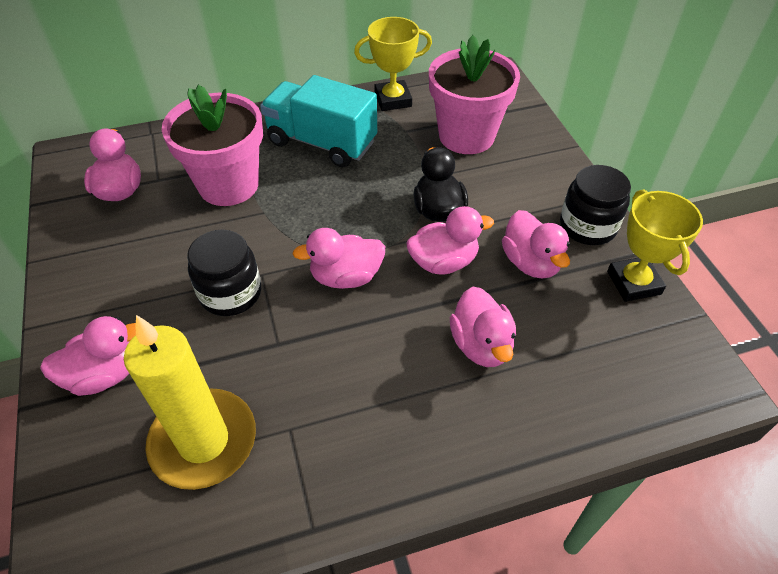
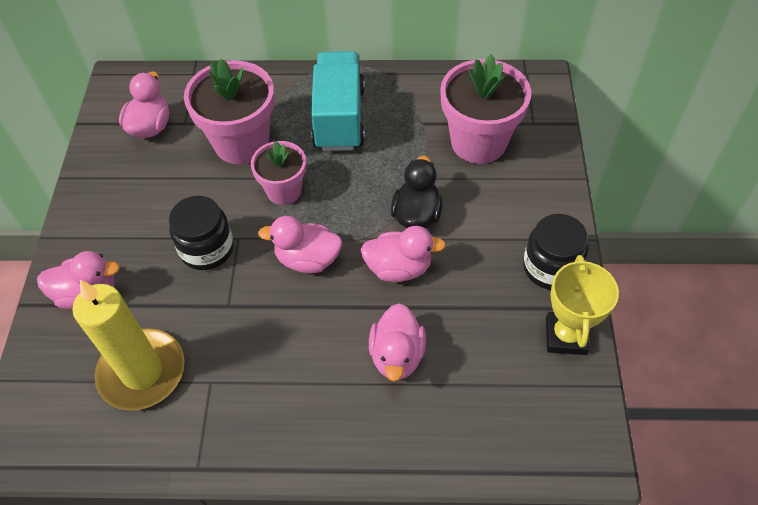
camera: 20 degrees right, 5 degrees up
(292, 219) = (284, 191): none -> pink flower pot
(321, 143) = (339, 118): turquoise truck -> turquoise truck turned 45 degrees clockwise
(393, 100) = (425, 86): yellow trophy -> none
(531, 263) = (478, 290): pink duck -> none

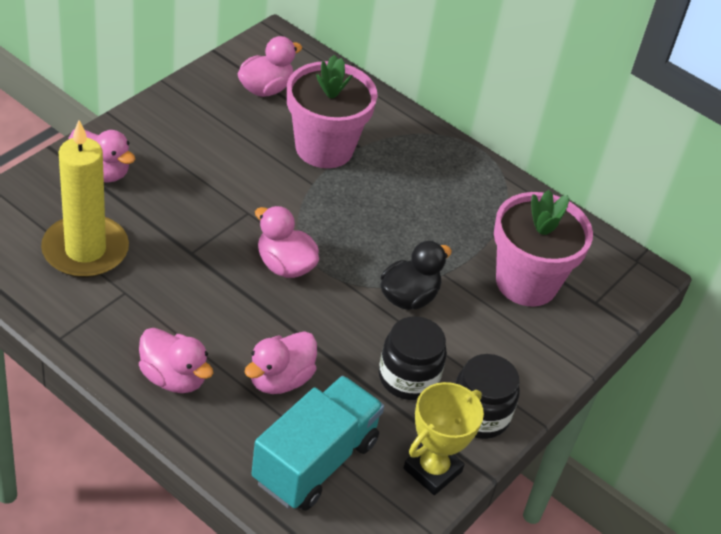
camera: 30 degrees right, 10 degrees down
(207, 249) = (216, 203): black jar -> black jar (408, 377)
(284, 191) = (320, 205): pink flower pot -> none
(339, 118) = (425, 183): turquoise truck -> turquoise truck (315, 461)
(399, 268) = (350, 323): pink duck -> pink duck (173, 377)

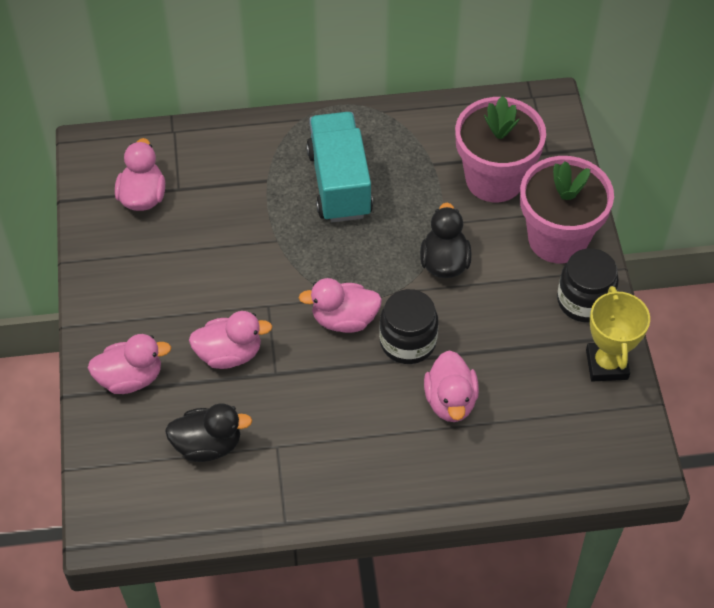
camera: 40 degrees left, 10 degrees up
(85, 250) = (208, 445): yellow candle -> black duck
(173, 377) = (390, 470): pink duck -> pink duck (229, 354)
(315, 461) = (541, 431): turquoise truck -> turquoise truck (339, 183)
(324, 148) = (246, 205): pink flower pot -> pink flower pot (557, 239)
(408, 377) = (516, 318): black jar -> black jar (407, 342)

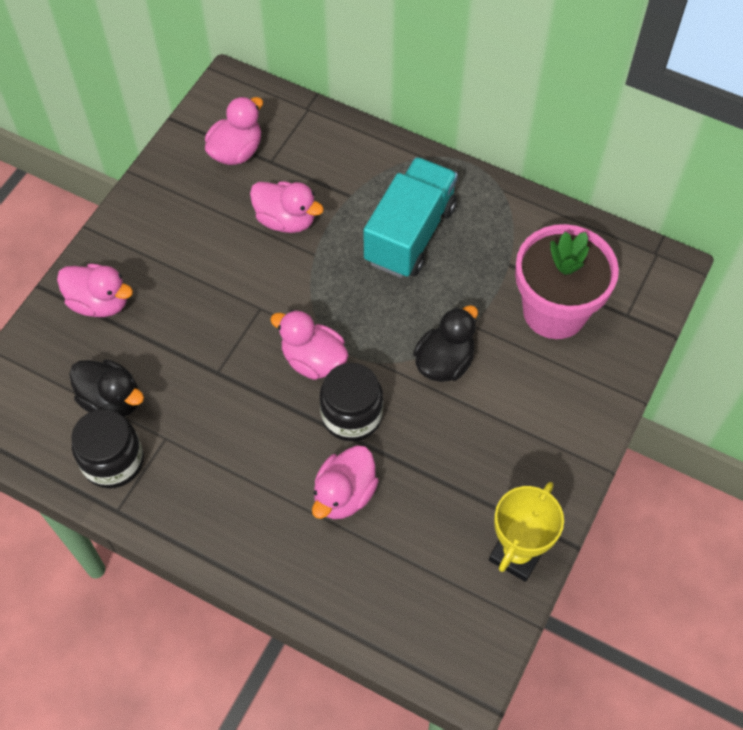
camera: 35 degrees right, 5 degrees up
(229, 354) = (194, 331): pink duck -> pink duck (286, 220)
(557, 239) = (569, 403): pink flower pot -> none
(584, 301) = (545, 479): black jar -> black jar (113, 461)

